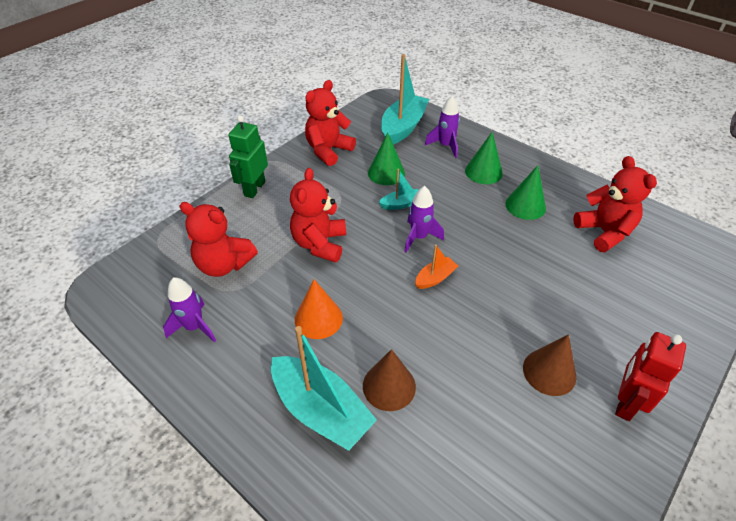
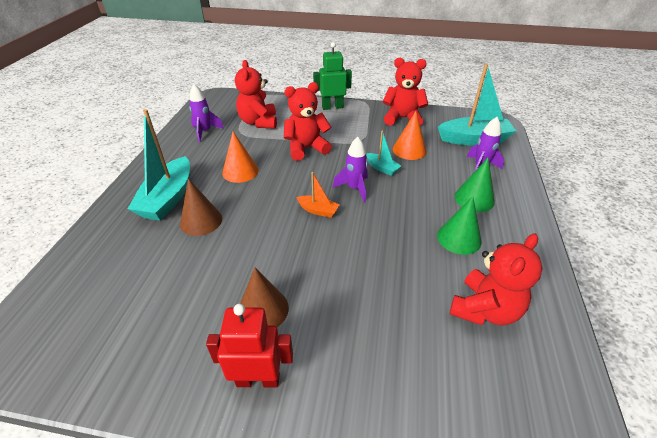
camera: 60 degrees right, 5 degrees down
(386, 173) = (409, 150): green cone -> orange cone

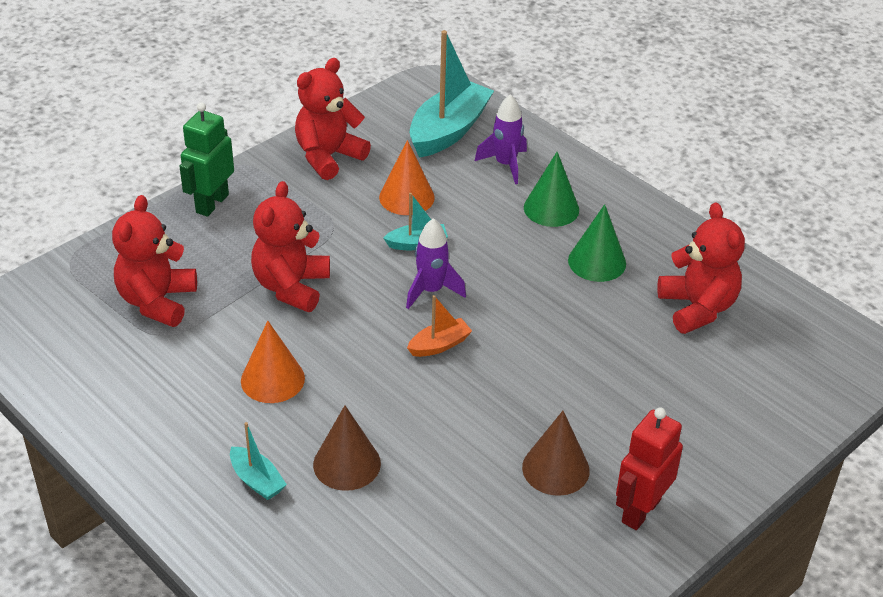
camera: 55 degrees left, 0 degrees up
(168, 198) = (257, 480): turquoise boat -> turquoise boat, size x0.49
(205, 132) = (111, 374): purple rocket -> none
(258, 122) = (157, 301): red teddy bear -> red teddy bear turned 75 degrees clockwise

